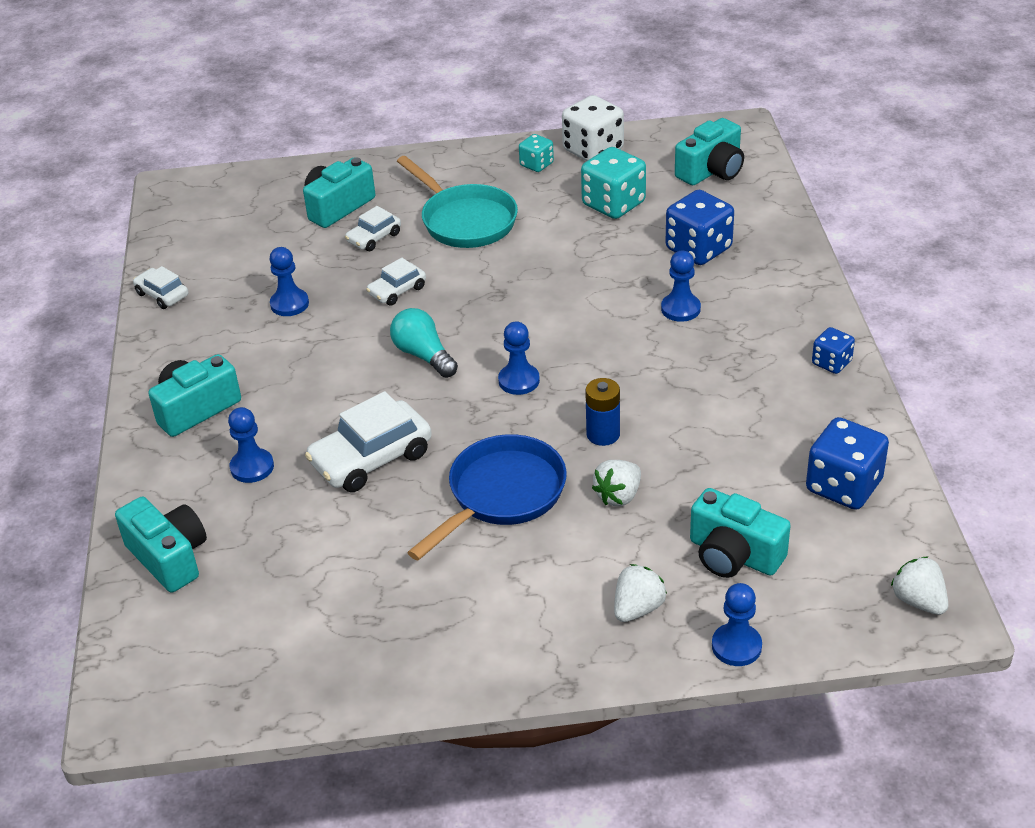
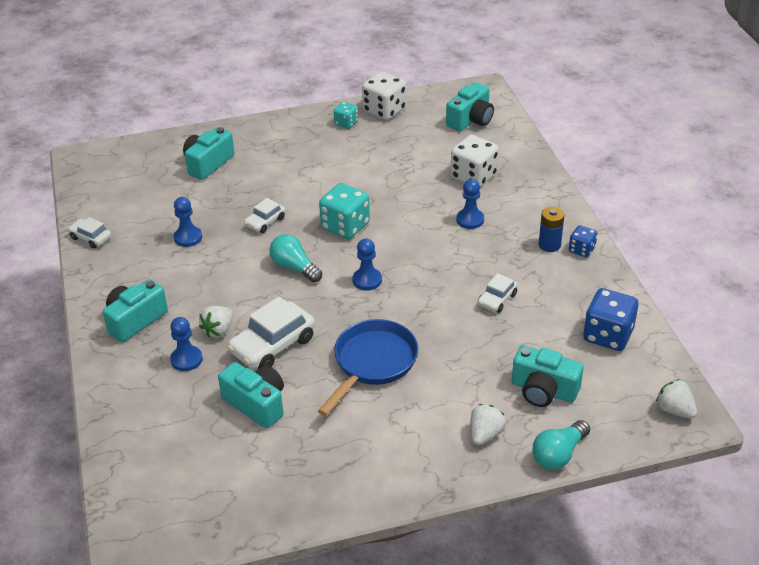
camera: 10 degrees left, 0 degrees up
(169, 557) = (139, 431): turquoise camera -> turquoise camera (256, 404)
(374, 238) = (239, 184): white car -> white car (497, 299)
(465, 220) = (303, 167): turquoise pan -> none
(603, 434) = (435, 313): blue battery -> blue battery (549, 245)
(613, 204) = (407, 148): turquoise dice -> turquoise dice (345, 226)
(618, 496) = (455, 356): white strawberry -> white strawberry (218, 330)
(698, 249) = (473, 176): blue dice -> white dice
(736, 646) = (559, 454): blue pawn -> turquoise light bulb

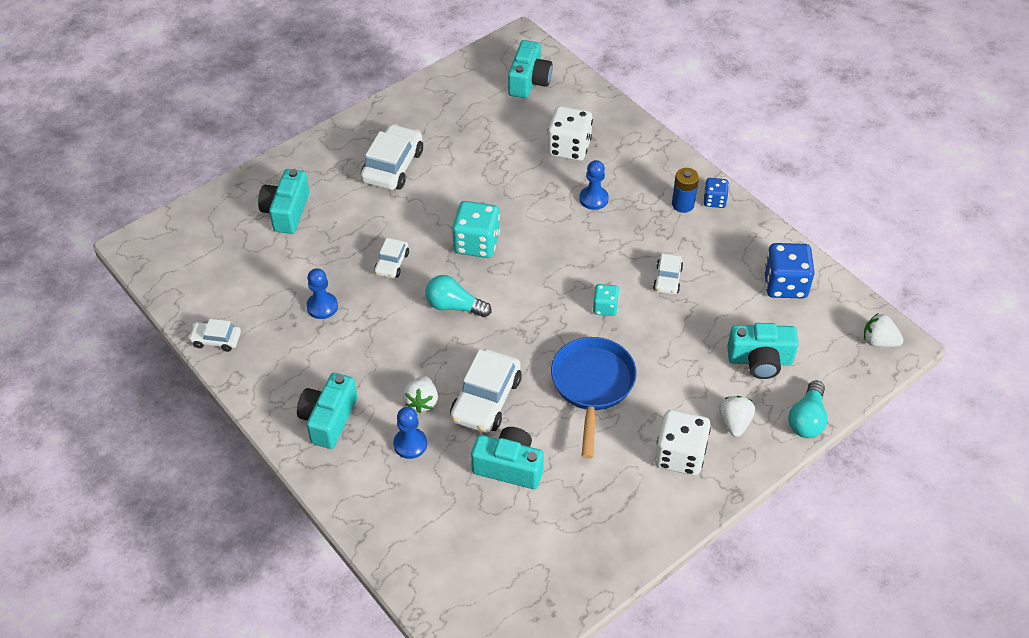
camera: 25 degrees left, 10 degrees up
(314, 153) = (393, 166): none -> white car
(346, 123) = (404, 120): turquoise dice -> turquoise dice (605, 307)
(367, 280) = (534, 297): blue pawn -> none
(384, 110) = (434, 94): white dice -> white dice (680, 455)

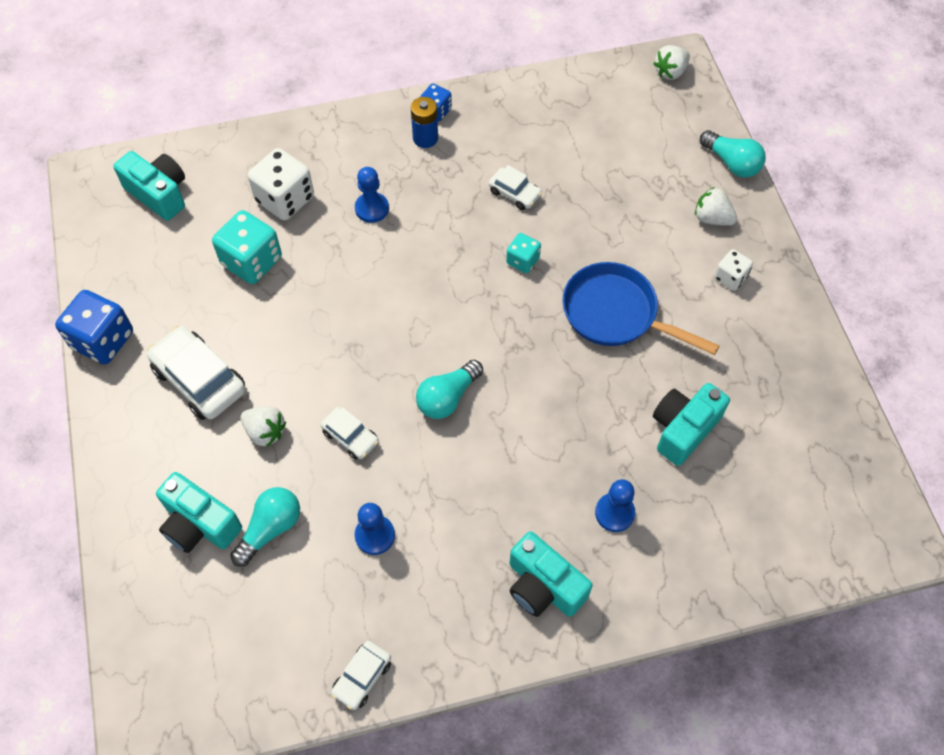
camera: 65 degrees left, 10 degrees up
(300, 249) = (270, 529): none -> turquoise light bulb
(422, 401) = (563, 479): white strawberry -> white strawberry (265, 432)
(476, 243) = (370, 341): turquoise dice -> turquoise dice (252, 261)
(486, 399) = (588, 416): white car -> none
(680, 455) = (730, 277): white dice -> white dice, size x0.56
(760, 360) = (650, 166): turquoise camera -> none
(785, 284) = (571, 106): blue dice -> blue dice (103, 340)

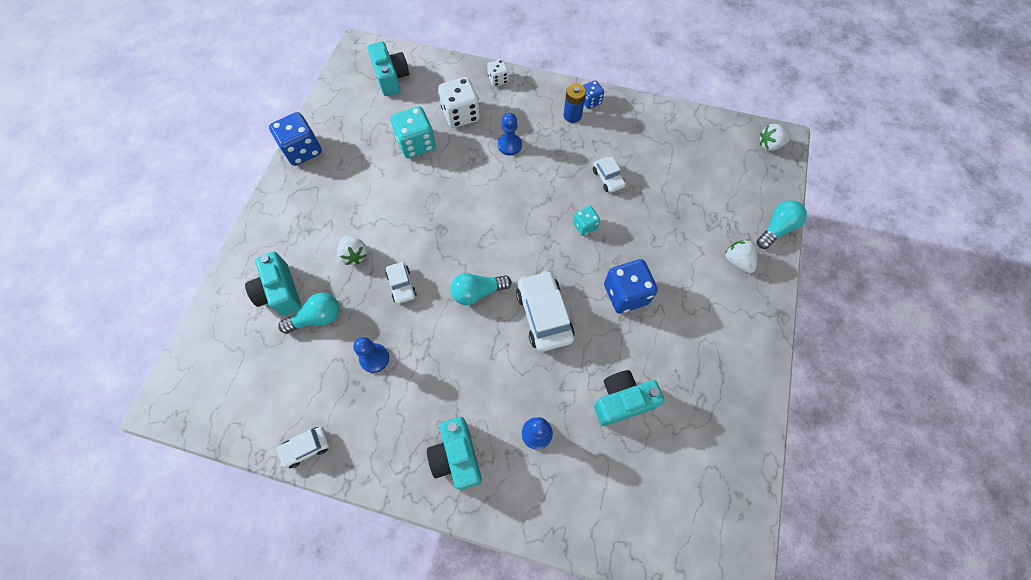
camera: 30 degrees right, 5 degrees up
(199, 380) = (339, 202): white car -> white car (544, 315)
(616, 314) = (626, 294): blue pan -> blue dice
(730, 277) = (724, 310): white dice -> white dice (498, 80)
(731, 163) = (776, 229): turquoise light bulb -> turquoise light bulb turned 120 degrees counterclockwise

